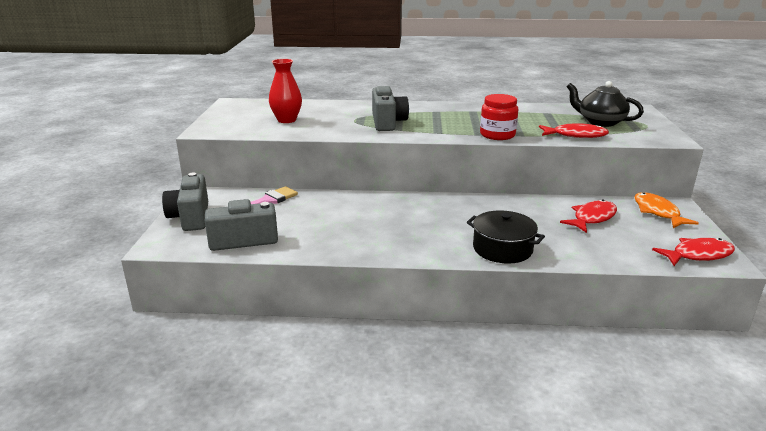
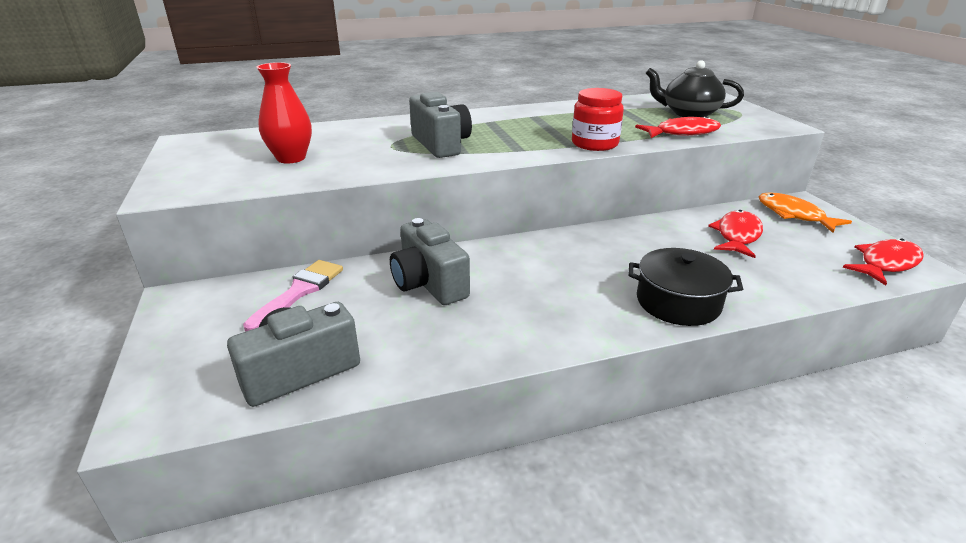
camera: 20 degrees left, 5 degrees up
(191, 217) = (183, 346): grey camera -> grey camera (429, 283)

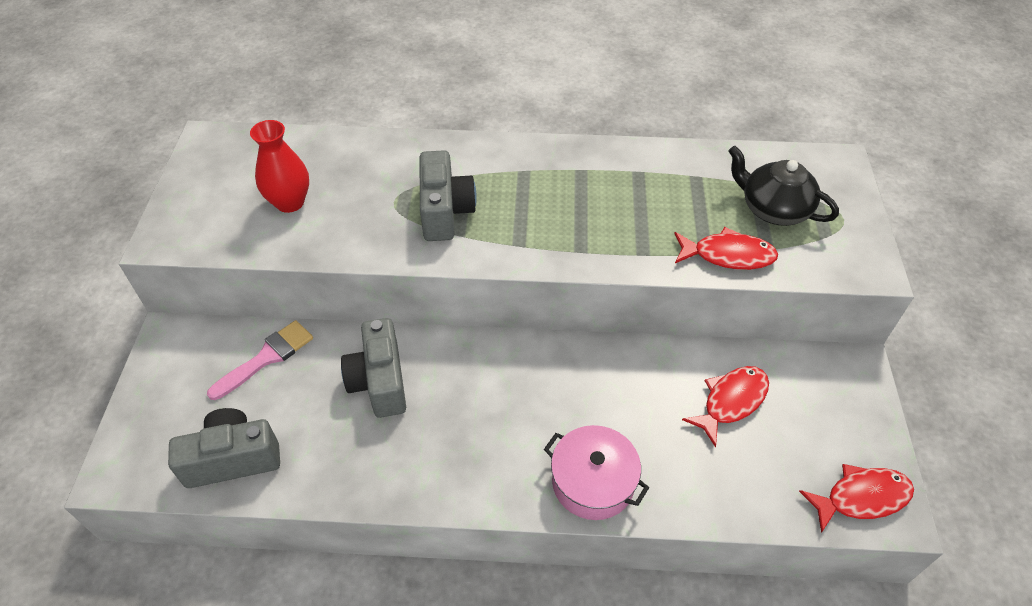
camera: 20 degrees right, 20 degrees up
(594, 144) = (608, 253): red jar -> none
(678, 302) = (593, 482): black pot -> pink pot
(793, 215) = (827, 385): orange fish -> none

